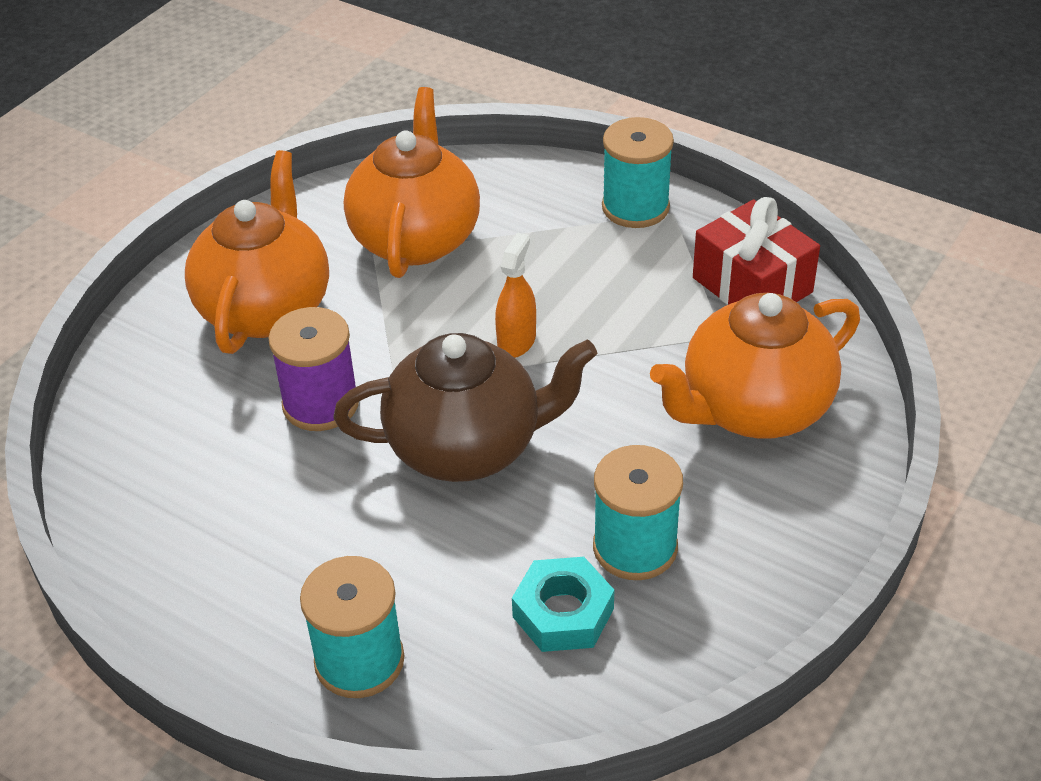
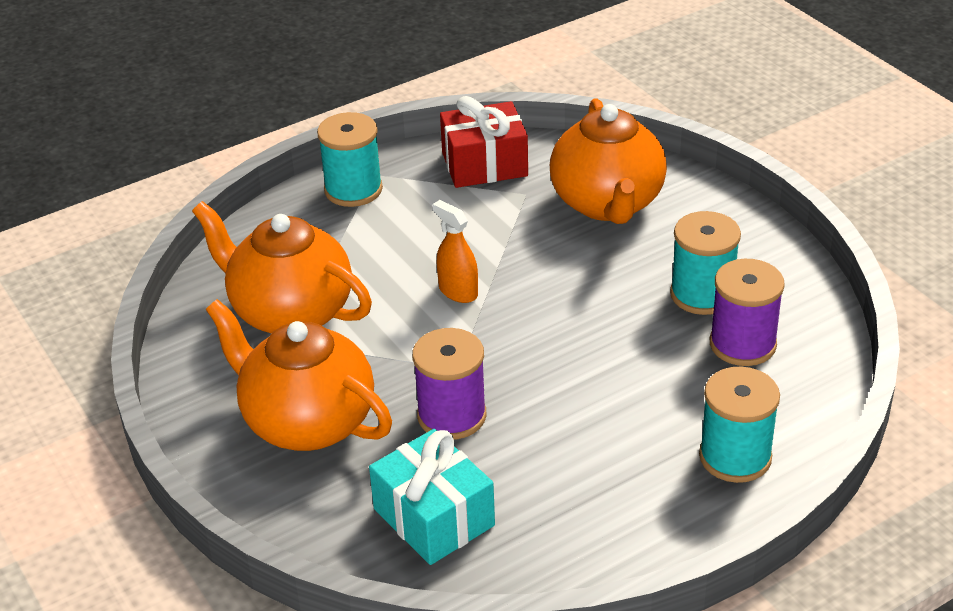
camera: 65 degrees left, 5 degrees down
(172, 441) = (434, 517): none -> turquoise gift
(467, 447) = (555, 347): brown teapot -> none
(563, 613) = (742, 344): turquoise nut -> purple spool

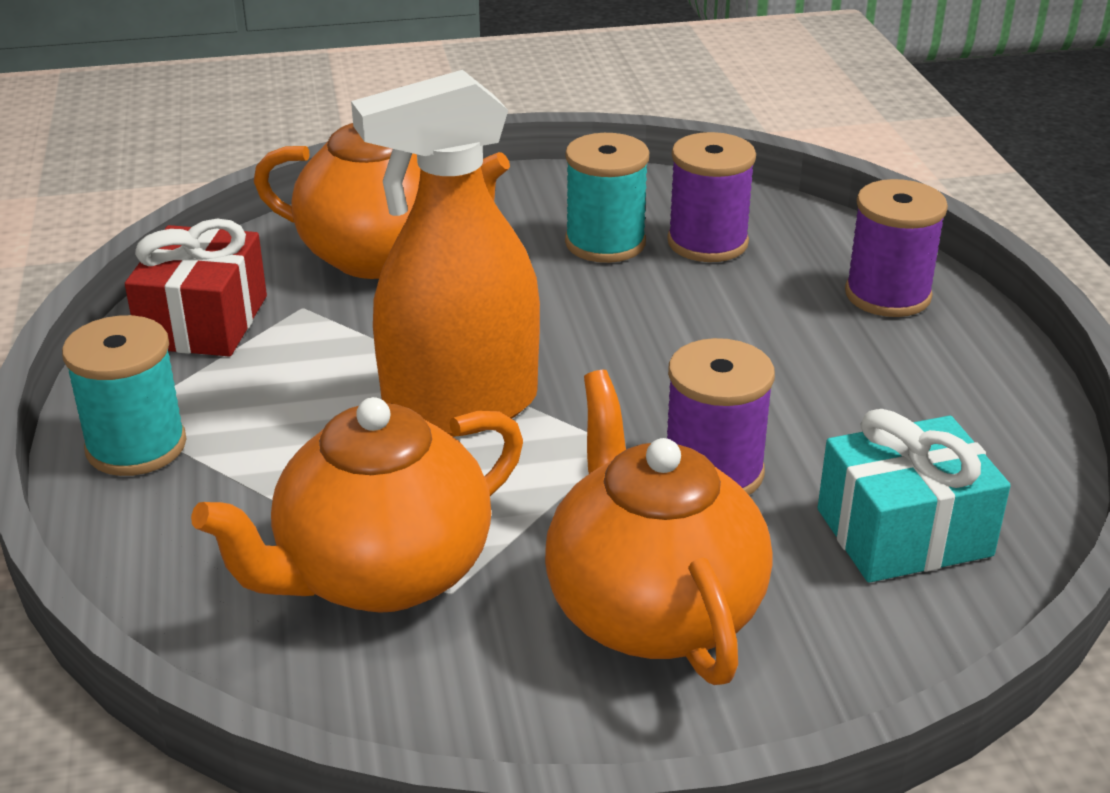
camera: 70 degrees left, 5 degrees down
(307, 422) = (652, 610): orange teapot -> orange teapot turned 105 degrees clockwise
(458, 291) = (461, 407): orange spray bottle -> orange spray bottle, size x2.25
(735, 457) = (887, 295): turquoise spool -> purple spool

